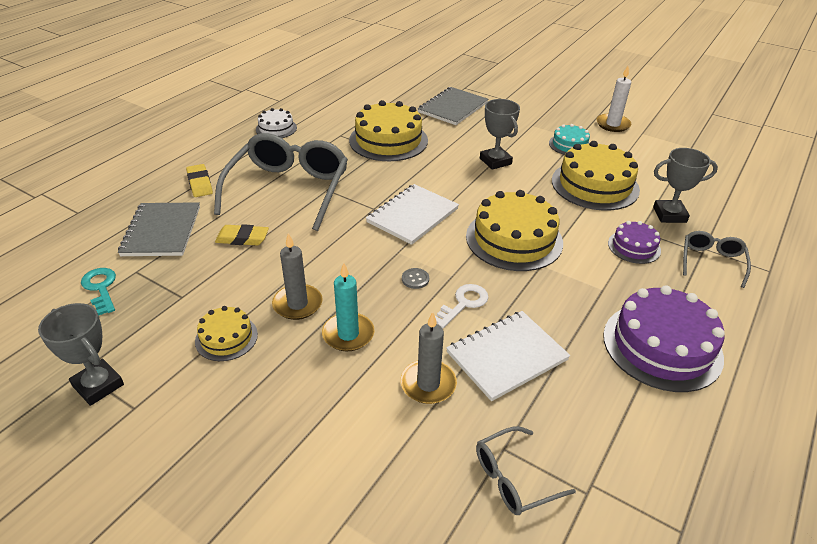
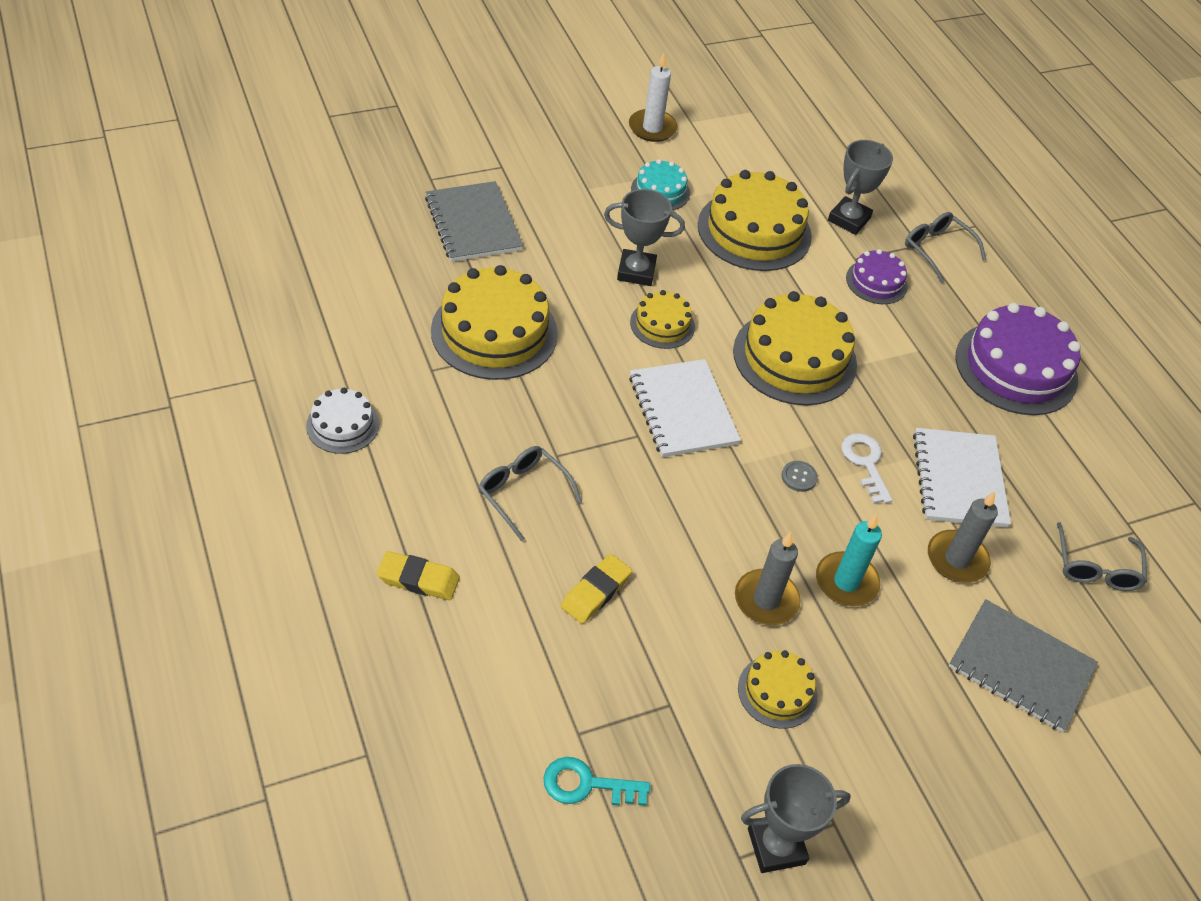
camera: 60 degrees left, 10 degrees up
(161, 231) = (506, 670): grey notebook -> grey notebook (1020, 667)
(288, 190) = (523, 493): grey glasses -> grey glasses, size x0.48
(468, 184) = (662, 324): none -> yellow cake

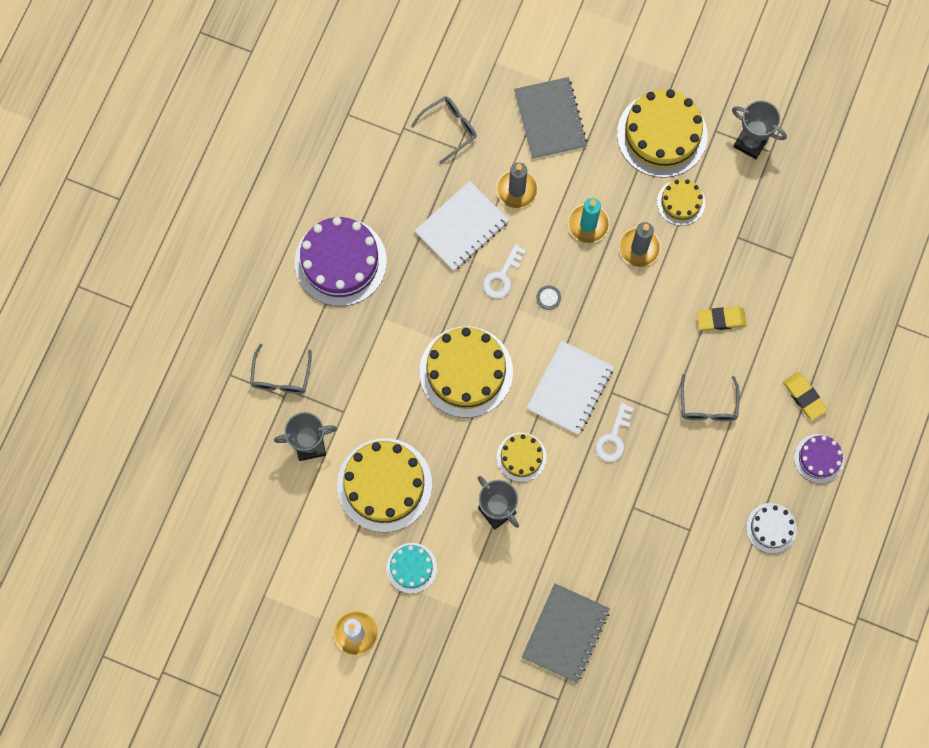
camera: 130 degrees left, 25 degrees up
(494, 332) = (629, 530): yellow cake -> yellow cake (662, 134)
(587, 784) = (809, 233): turquoise key -> none
(592, 397) = (613, 437): none -> white key
(876, 282) = (351, 384): purple cake -> purple cake (819, 458)

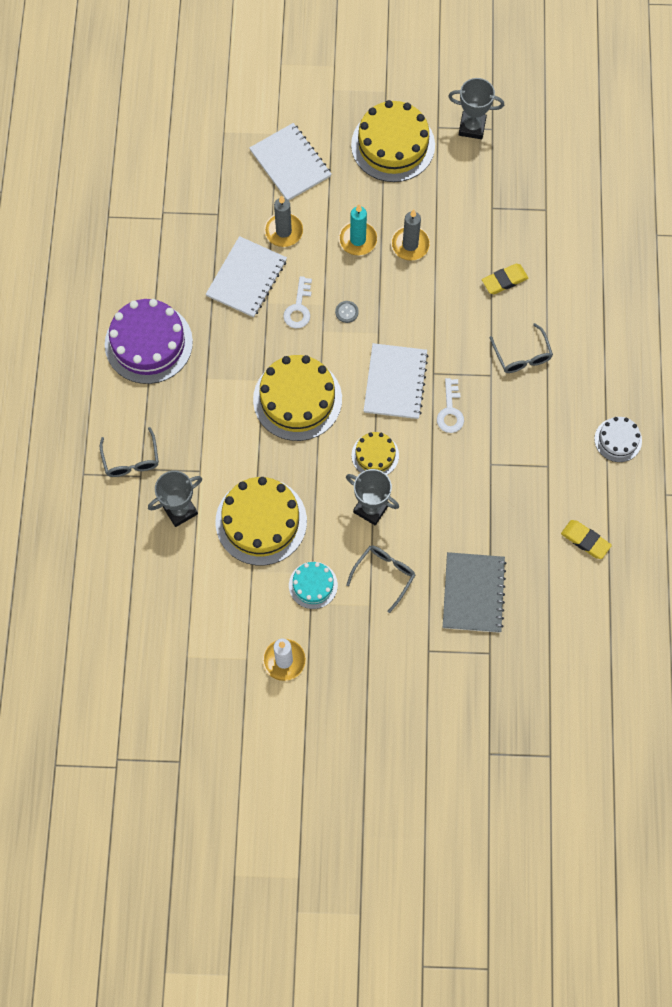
camera: 20 degrees left, 5 degrees down
(449, 129) = (204, 200): grey glasses -> grey glasses (384, 575)
(550, 119) = (290, 163): grey notebook -> white notebook
(681, 202) = (431, 195): yellow cake -> none
(804, 397) = (602, 320): yellow eraser -> yellow eraser (585, 540)
(819, 458) = (635, 367): purple cake -> none

